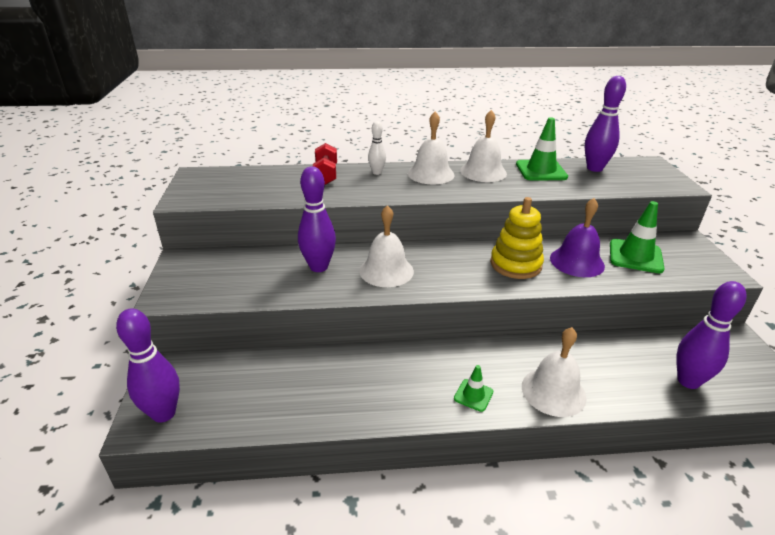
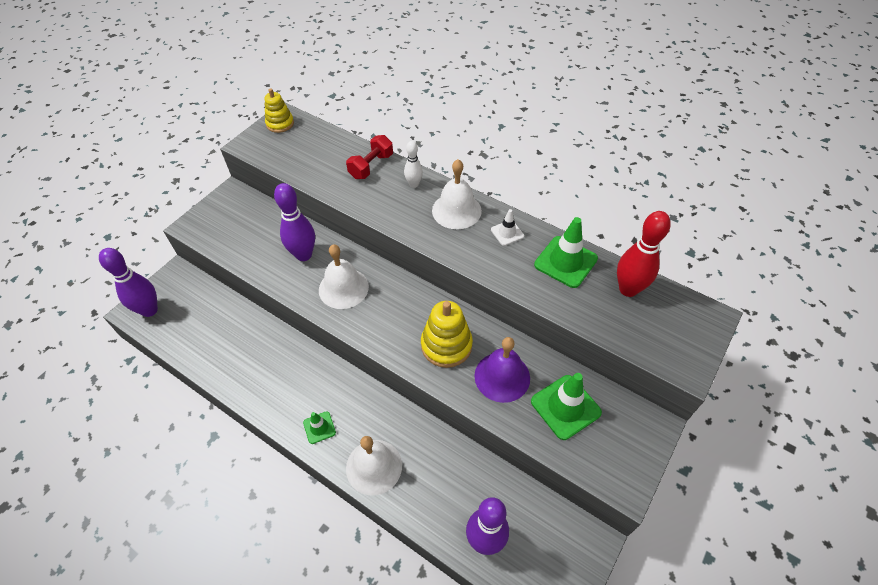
camera: 40 degrees right, 20 degrees up
(198, 179) = (280, 124): none -> yellow stacking toy
(483, 172) = (507, 233): white bell -> white traffic cone
(594, 168) = (628, 289): purple bowling pin -> red bowling pin

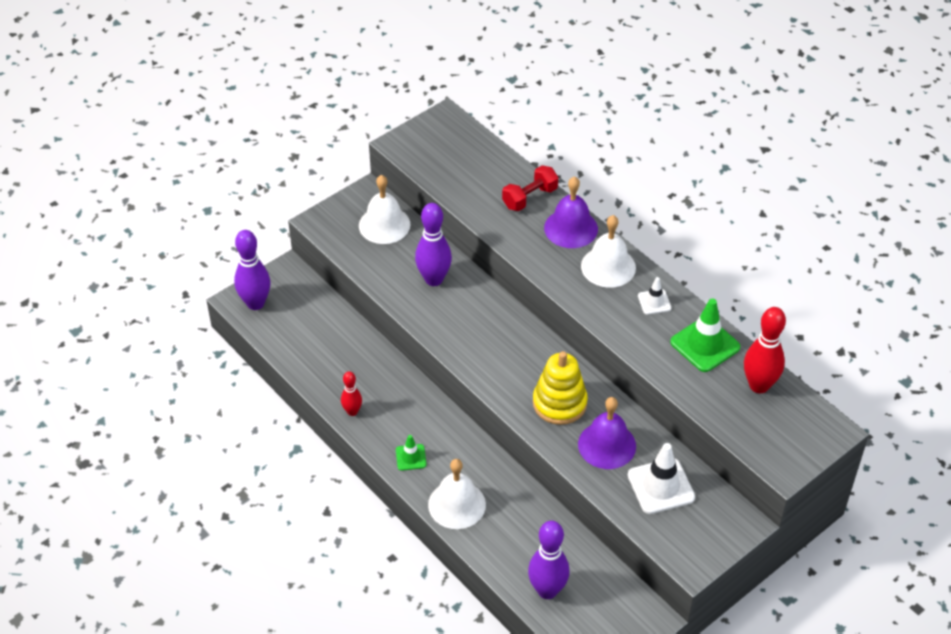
camera: 15 degrees right, 5 degrees down
(255, 394) = (352, 411): none -> red bowling pin
(280, 124) = (440, 126): yellow stacking toy -> none
(343, 288) = (468, 323): white bell -> white bell (384, 225)
(414, 184) = (571, 228): white bowling pin -> purple bell
(565, 407) = (661, 486): green traffic cone -> white traffic cone

